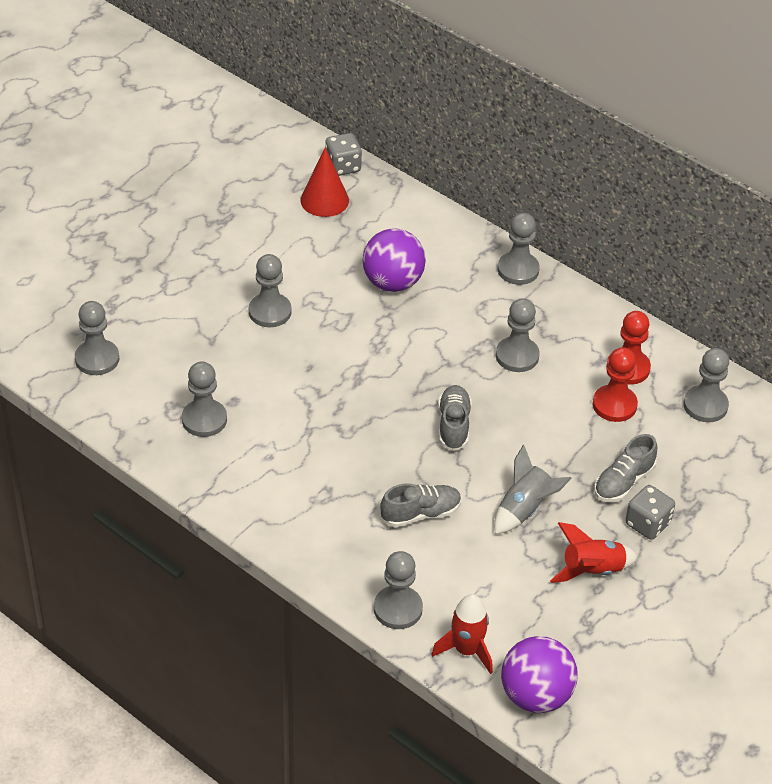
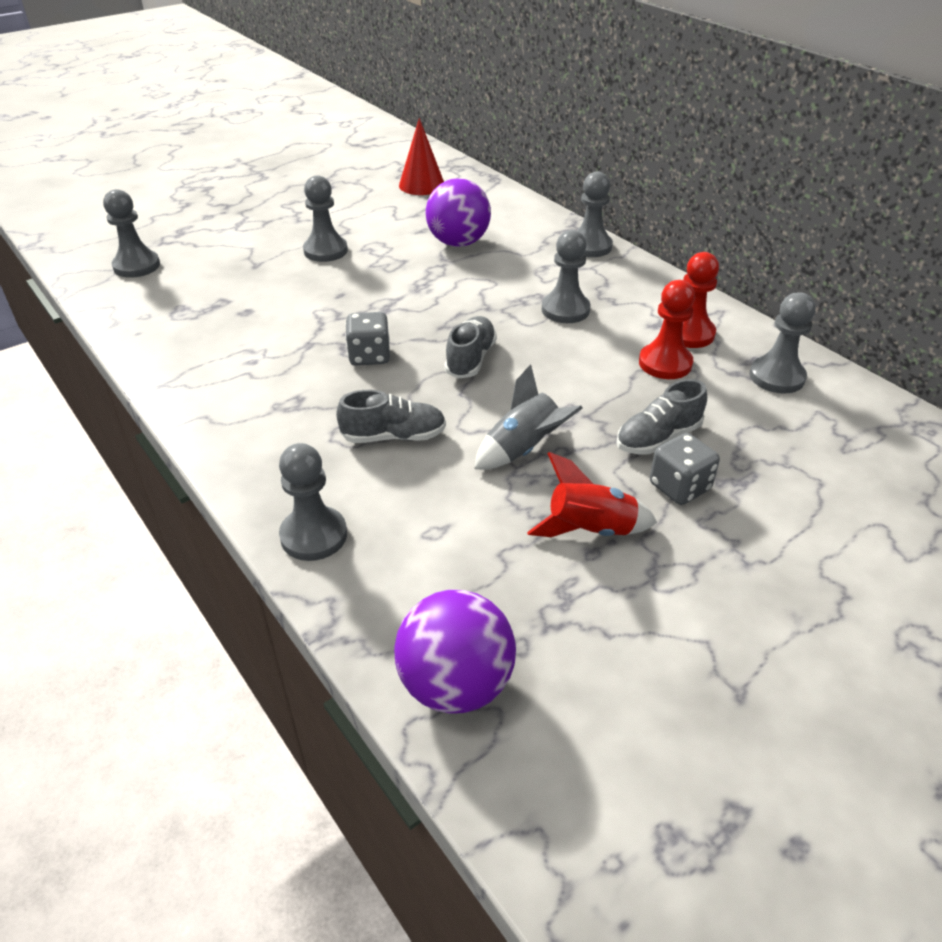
camera: 15 degrees right, 5 degrees down
(204, 419) = (205, 322): grey pawn -> none
(343, 166) = (450, 167): grey dice -> grey dice (369, 356)
(466, 650) = (381, 602): red rocket -> none

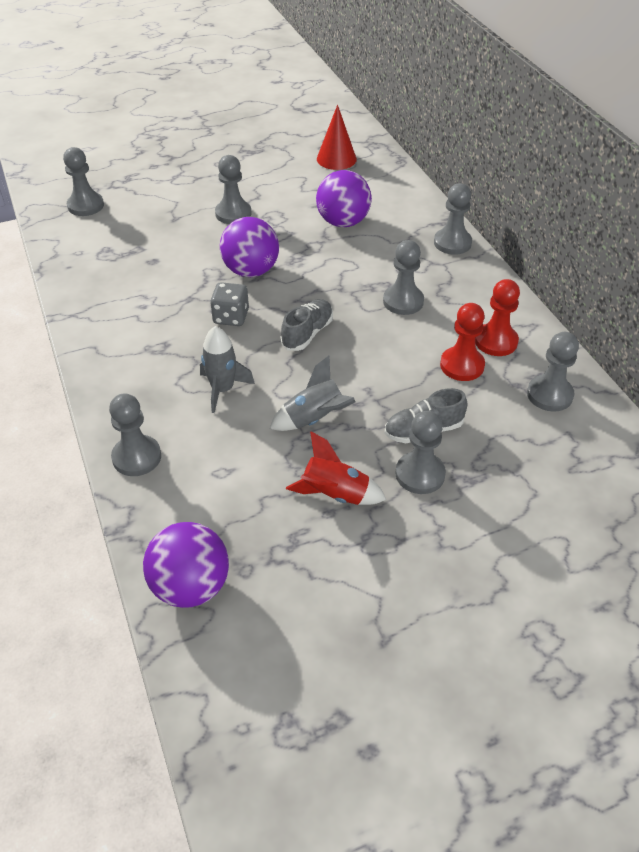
camera: 15 degrees right, 5 degrees up
(372, 305) = (251, 271): none -> purple ball
(394, 436) = (222, 389): grey shoe -> grey rocket
(679, 487) = (420, 474): grey dice -> grey pawn

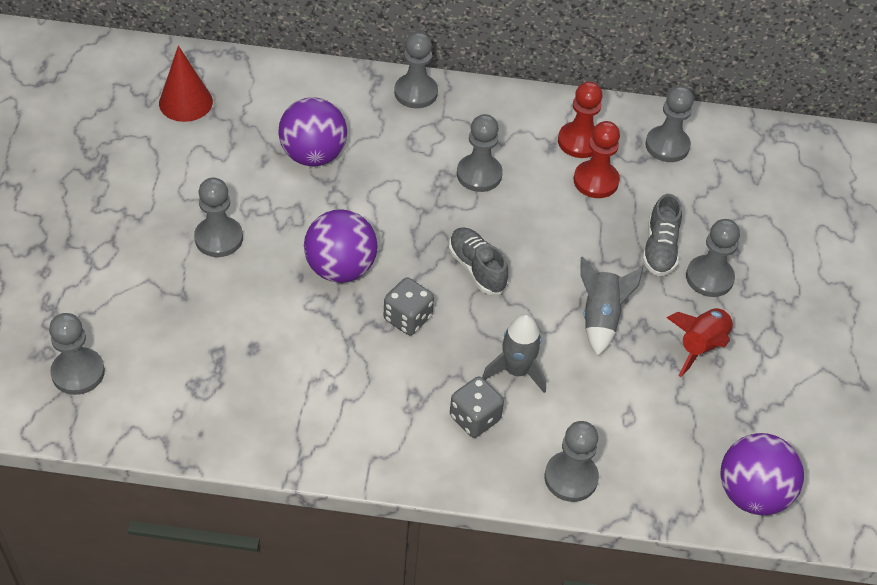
camera: 65 degrees left, 5 degrees up
(161, 383) = (474, 418): none -> grey dice

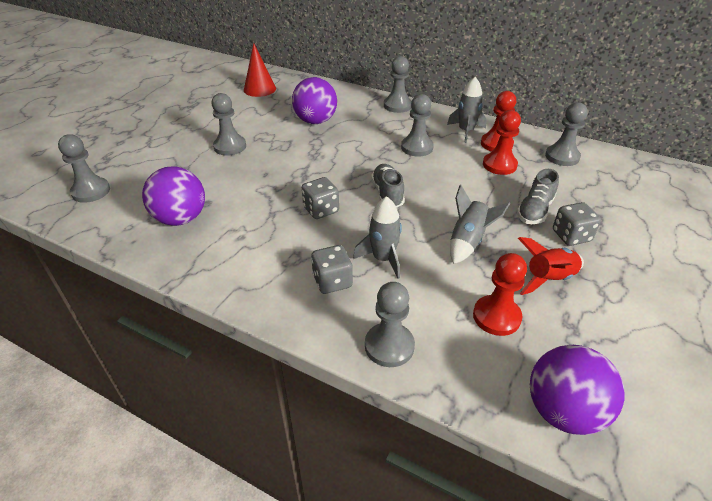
camera: 25 degrees right, 10 degrees down
(340, 268) = (294, 175): purple ball -> purple ball (181, 219)
(531, 126) = (466, 131): none -> grey rocket
(663, 410) = (496, 317): none -> red pawn
(709, 278) = (571, 236): grey pawn -> grey dice

